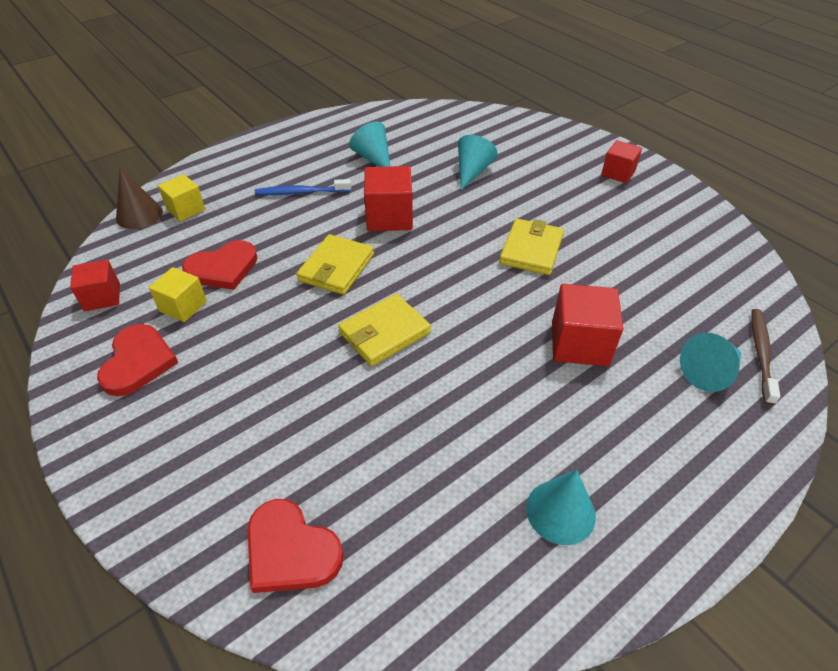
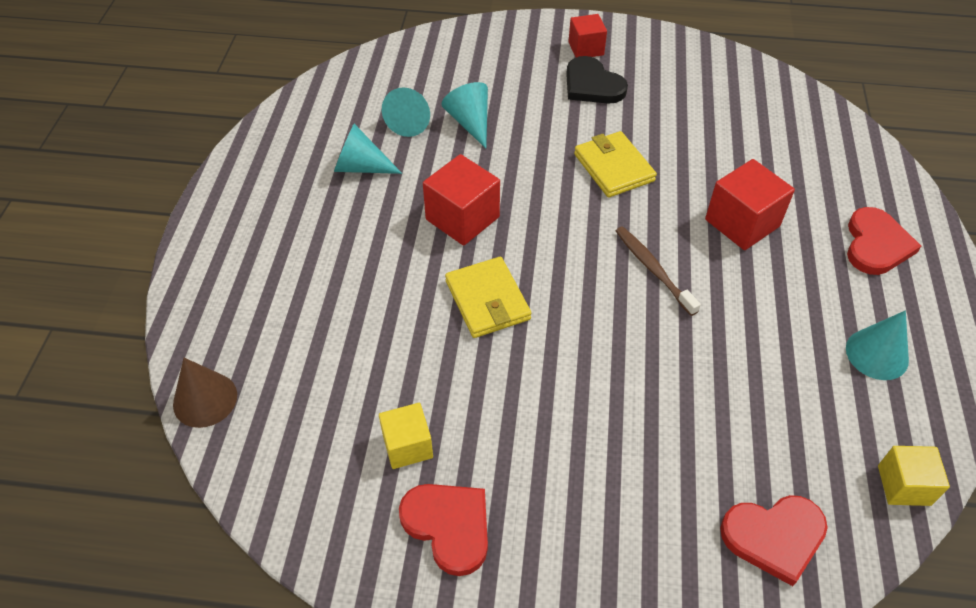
camera: 45 degrees left, 5 degrees up
(102, 297) = (312, 506): red cube -> none
(186, 209) = (249, 355): yellow cube -> yellow cube (904, 485)
(223, 268) = (386, 382): red heart -> red heart (876, 244)
(301, 192) = (343, 251): blue toothbrush -> none
(384, 332) = (606, 325): yellow wallet -> none
(590, 195) = (592, 85): none -> black heart
(710, 372) = (836, 182): turquoise cone -> turquoise cone (411, 121)
(761, 354) = (845, 145): brown toothbrush -> brown toothbrush (653, 269)

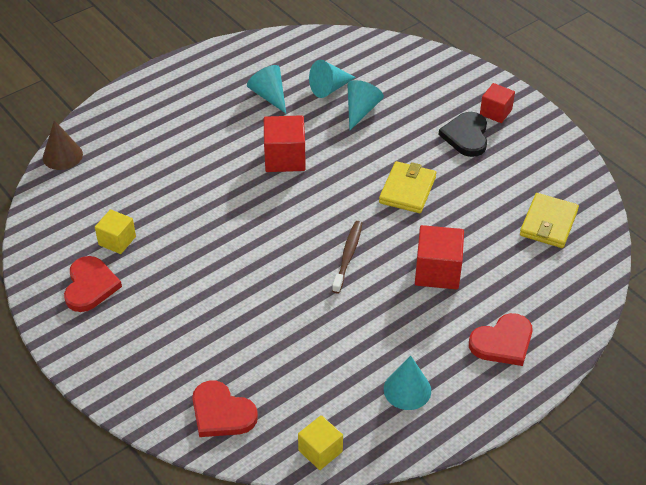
camera: 45 degrees right, 5 degrees down
(487, 300) = (240, 206): yellow wallet -> yellow wallet (548, 223)

